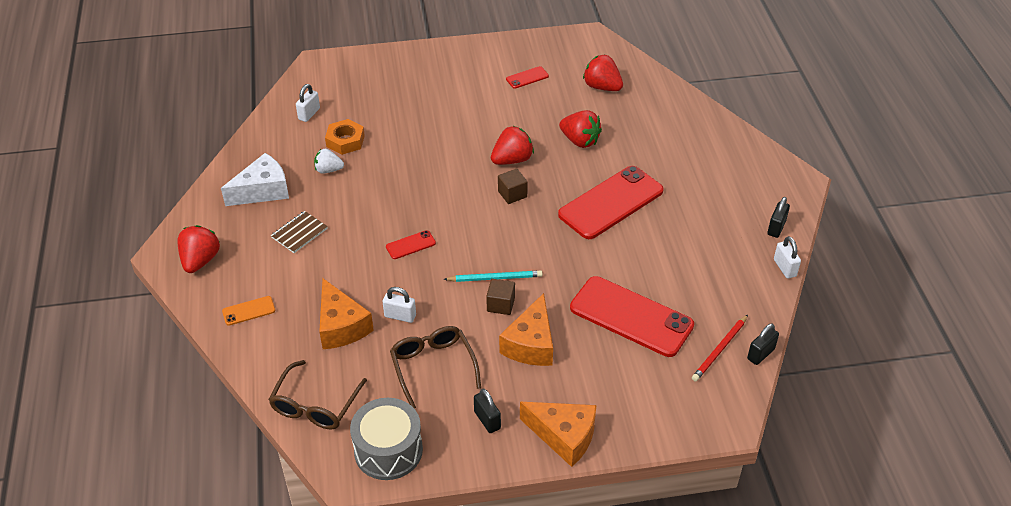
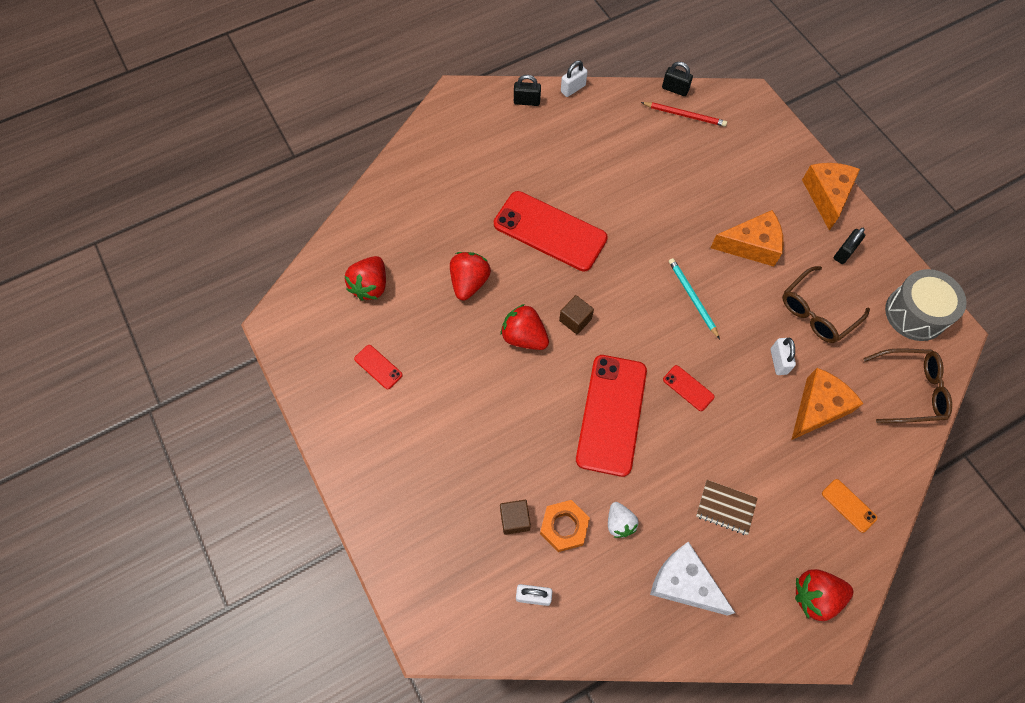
camera: 110 degrees left, 20 degrees up
(500, 304) = (721, 283): brown cube -> brown cube (515, 519)
(631, 317) = (682, 181): red phone -> red phone (611, 414)

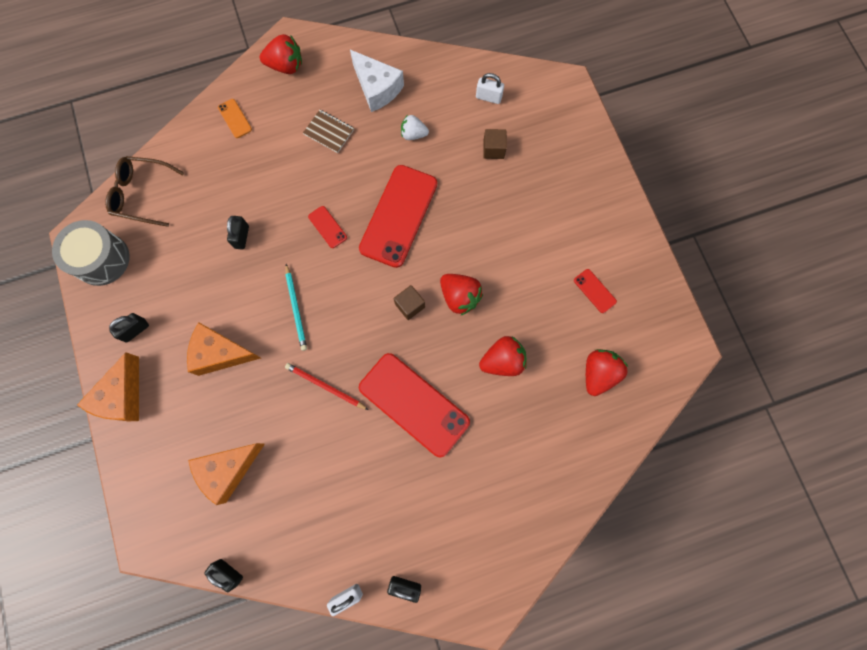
camera: 170 degrees left, 10 degrees up
(469, 282) = (502, 361): red strawberry -> red strawberry turned 135 degrees counterclockwise
(564, 527) = (456, 138): orange nut -> none
(619, 523) = (413, 134): white strawberry -> white strawberry turned 75 degrees counterclockwise
(684, 115) = (230, 531): red pencil -> red pencil (325, 387)
(778, 361) = (242, 237): white padlock -> black padlock
(817, 312) = (188, 275): brown glasses -> none
(818, 408) = (225, 193): orange cheese -> orange cheese (228, 470)

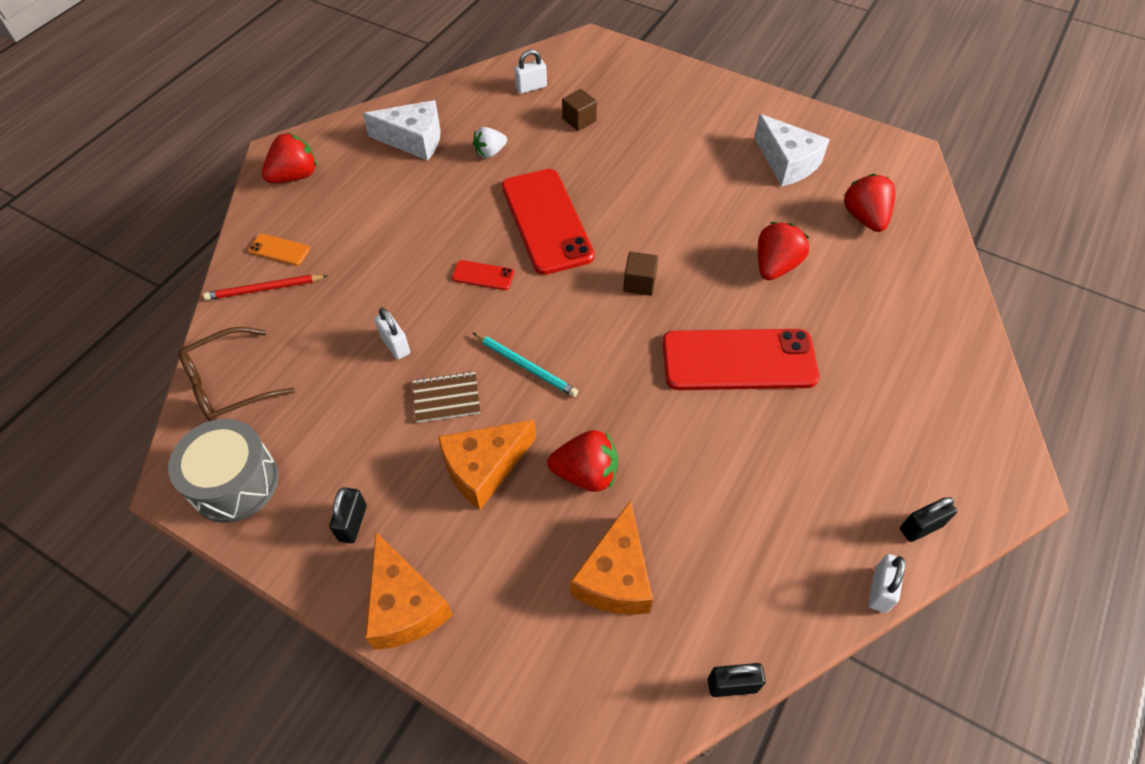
camera: 40 degrees left, 20 degrees down
(242, 237) = (395, 345): black padlock -> white padlock
(325, 387) = (634, 412): red pencil -> red pencil (265, 289)
(329, 132) = (400, 200): brown notebook -> brown notebook (446, 398)
(459, 297) = (678, 244): red strawberry -> red strawberry (586, 473)
(594, 291) = (787, 162): red phone -> white cheese

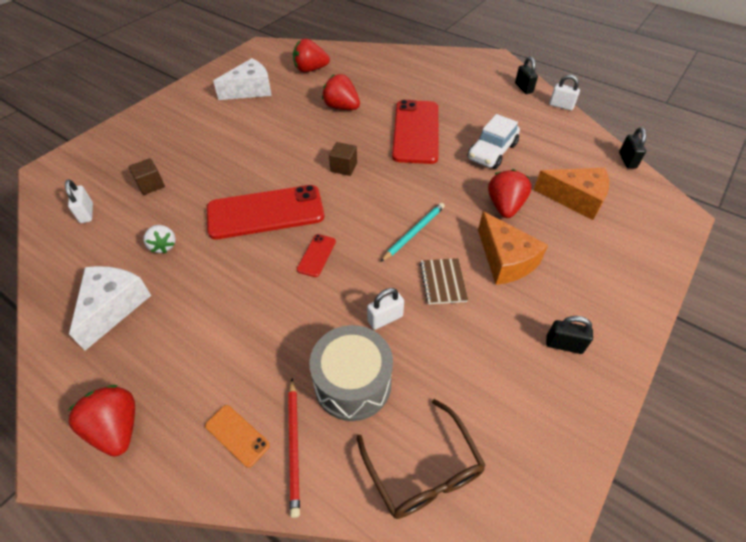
camera: 85 degrees left, 5 degrees down
(235, 482) = (538, 448): grey drum -> grey drum (353, 383)
(279, 250) = (237, 435): orange phone -> orange phone turned 75 degrees counterclockwise
(404, 605) = (623, 308): orange cheese -> none
(711, 463) = (492, 152): none -> white car

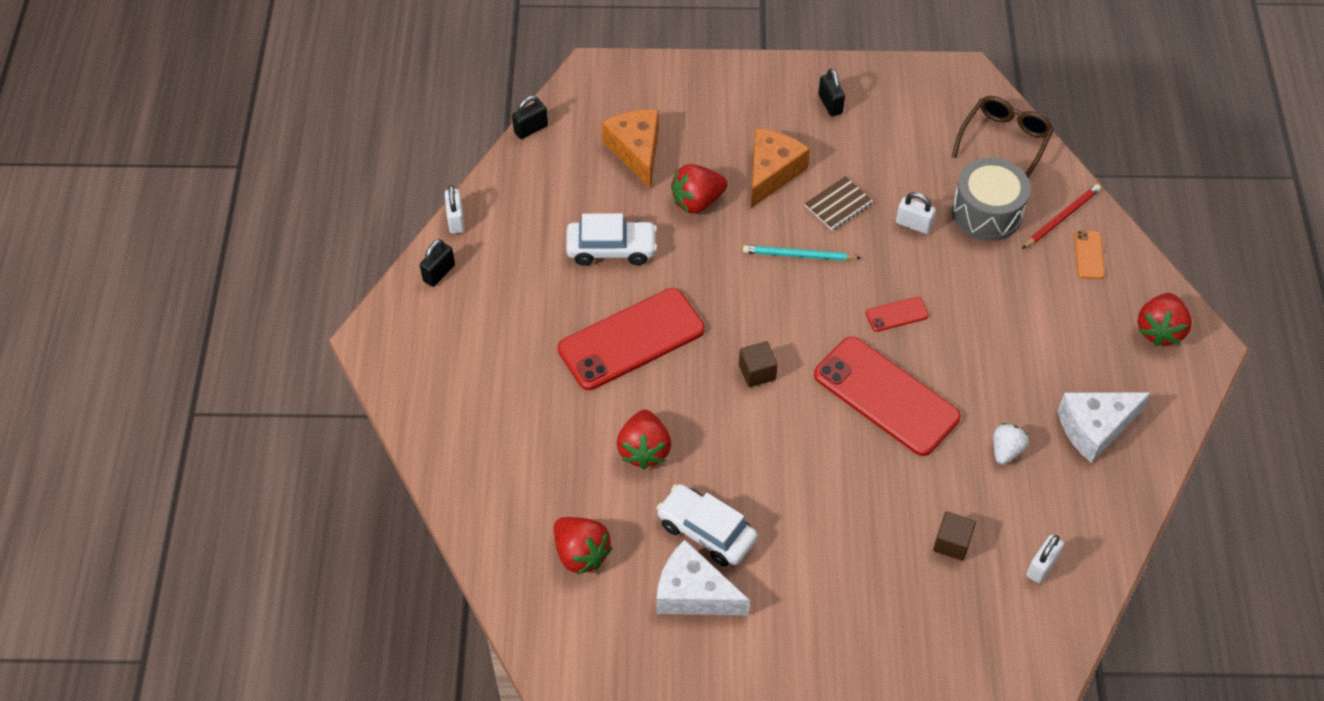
camera: 125 degrees left, 5 degrees up
(274, 106) = (706, 531): none -> white car

